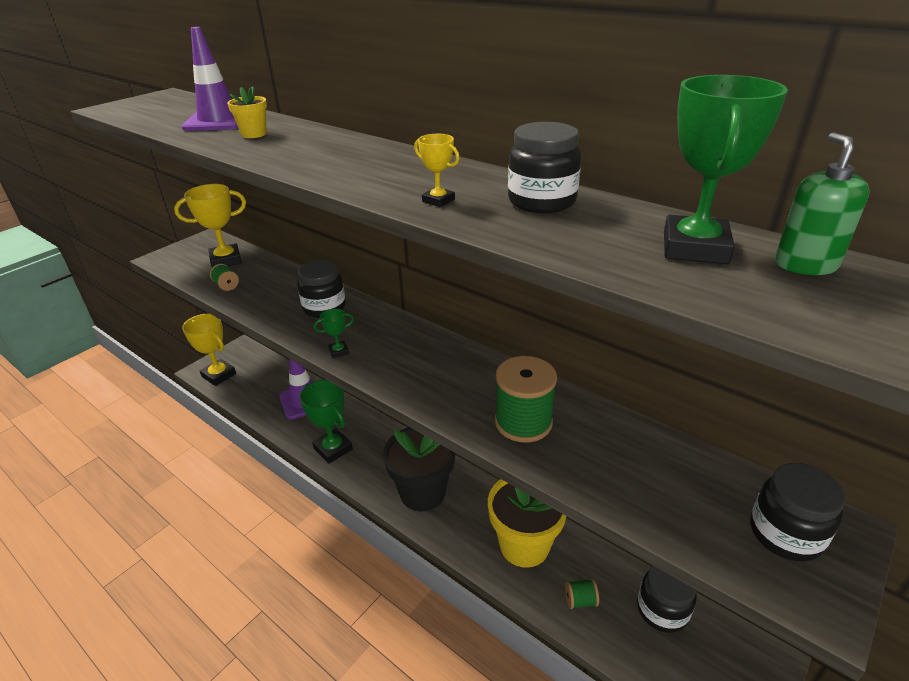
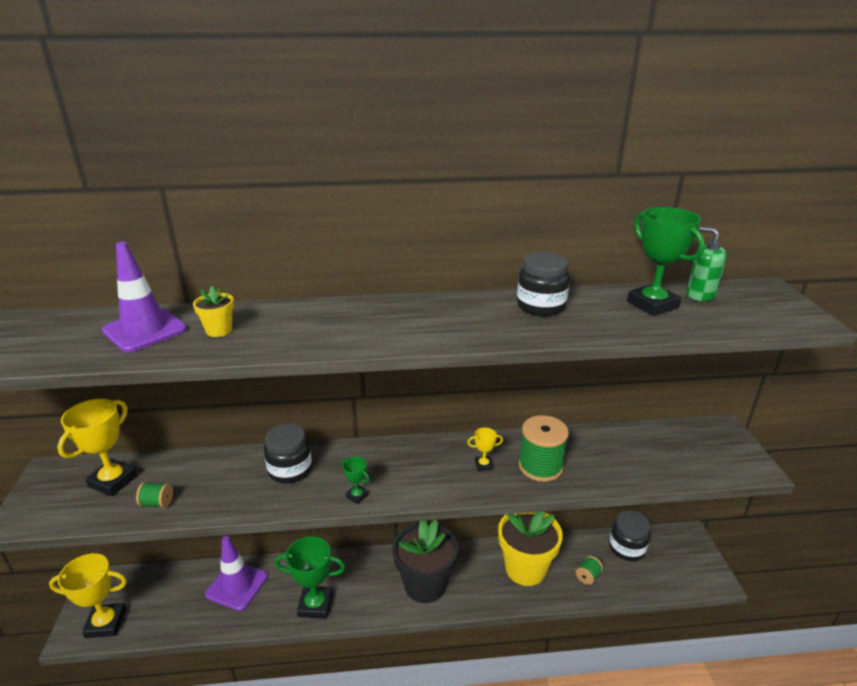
camera: 45 degrees left, 5 degrees down
(339, 351) = (357, 496): green trophy -> green trophy turned 75 degrees counterclockwise
(438, 200) = (487, 329): yellow trophy -> yellow trophy (483, 465)
(785, 534) = (710, 445): black jar -> none

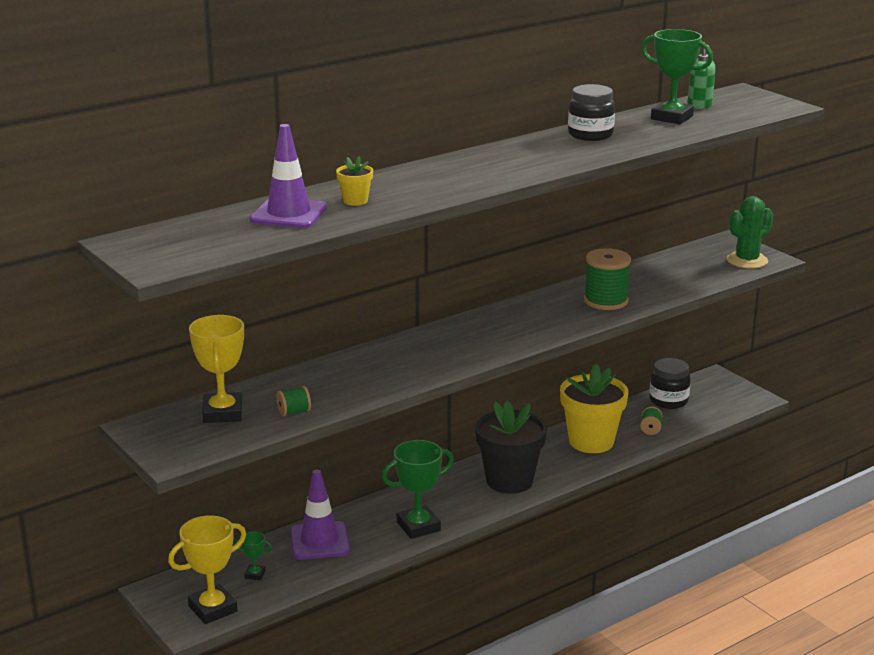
camera: 30 degrees left, 5 degrees down
(290, 470) = (387, 360): black jar -> none
(357, 496) = (472, 358): green trophy -> green trophy (255, 574)
(483, 465) = (557, 312): yellow trophy -> none
(726, 461) = (747, 260): none -> green cactus

